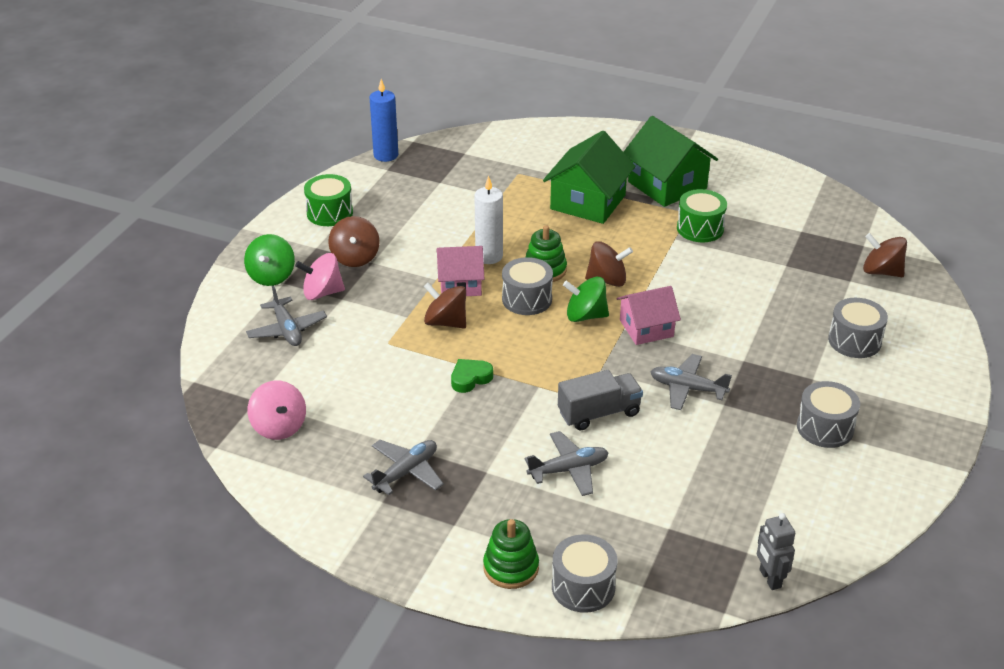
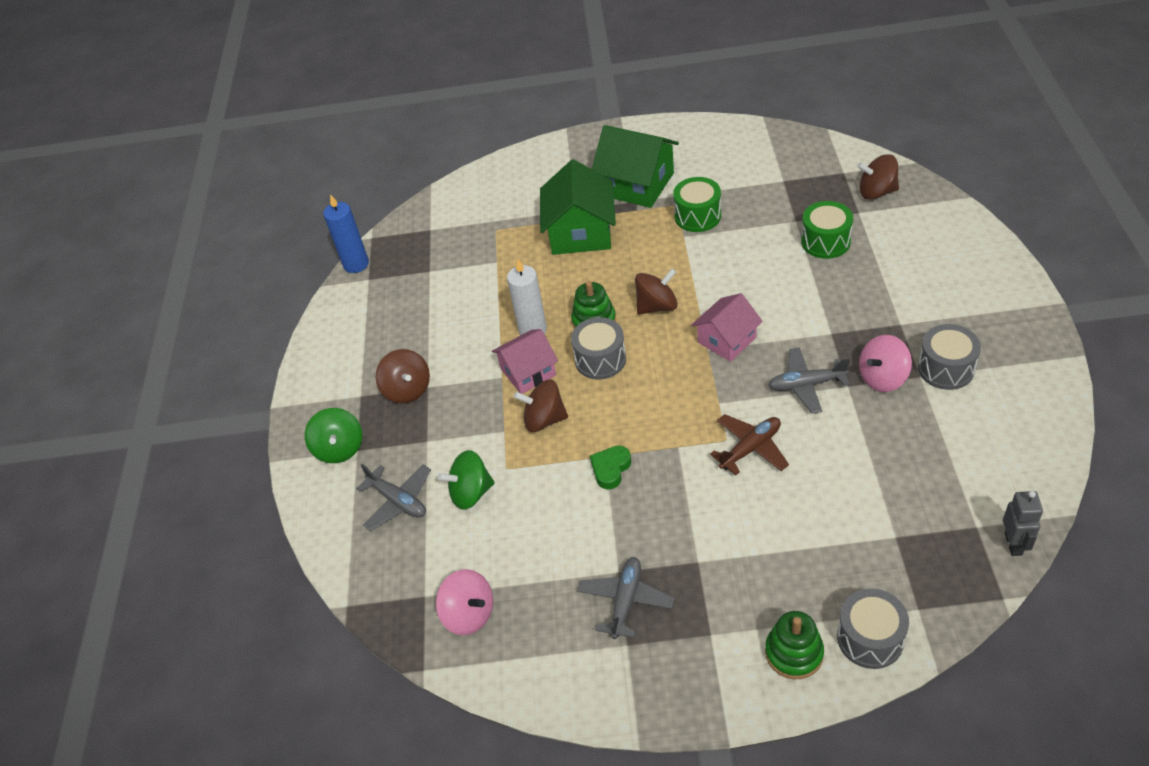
camera: 20 degrees left, 10 degrees up
(322, 293) = (403, 443): pink spinning top -> pink spinning top (882, 378)
(329, 213) = (346, 351): green drum -> green drum (825, 241)
(568, 470) = (768, 521): grey plane -> none
(585, 316) = (665, 352): green spinning top -> green spinning top (471, 493)
(599, 413) = (750, 448): grey truck -> brown plane
(769, 579) = (1013, 544): grey robot -> grey robot turned 135 degrees counterclockwise
(854, 341) = (905, 270): grey drum -> none

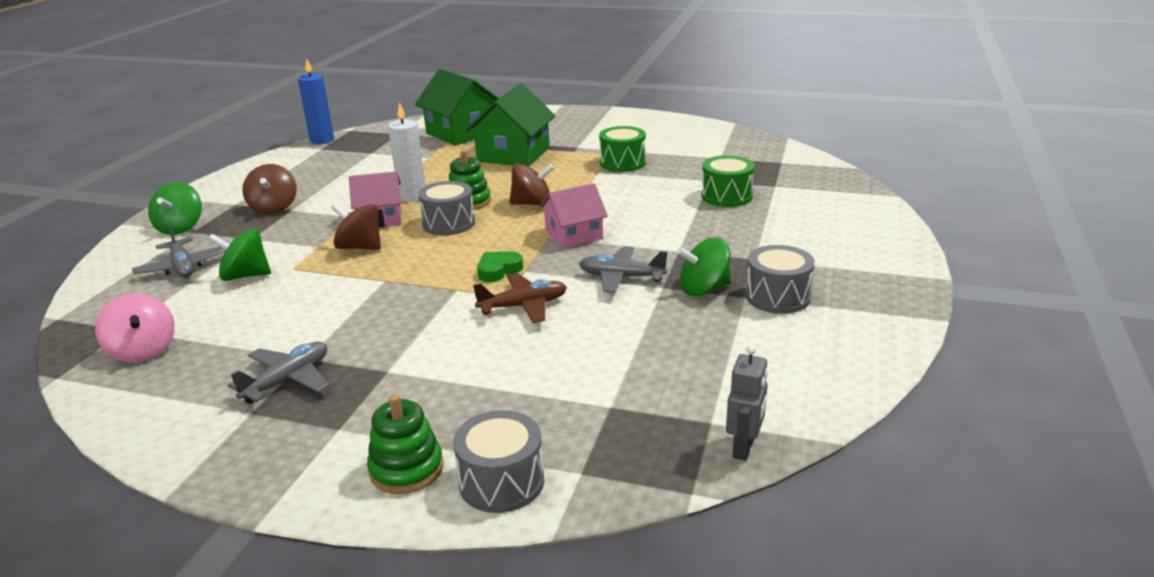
camera: 15 degrees right, 20 degrees down
(610, 469) = (380, 289): green heart -> green heart (498, 270)
(637, 184) = (588, 139): green house -> green house (461, 133)
(876, 192) = (803, 177): brown spinning top -> none
(882, 378) = (704, 289): pink spinning top -> green spinning top

